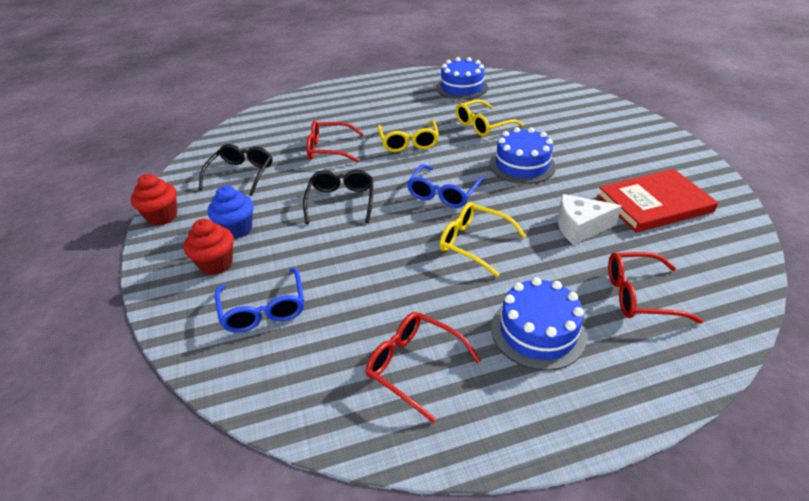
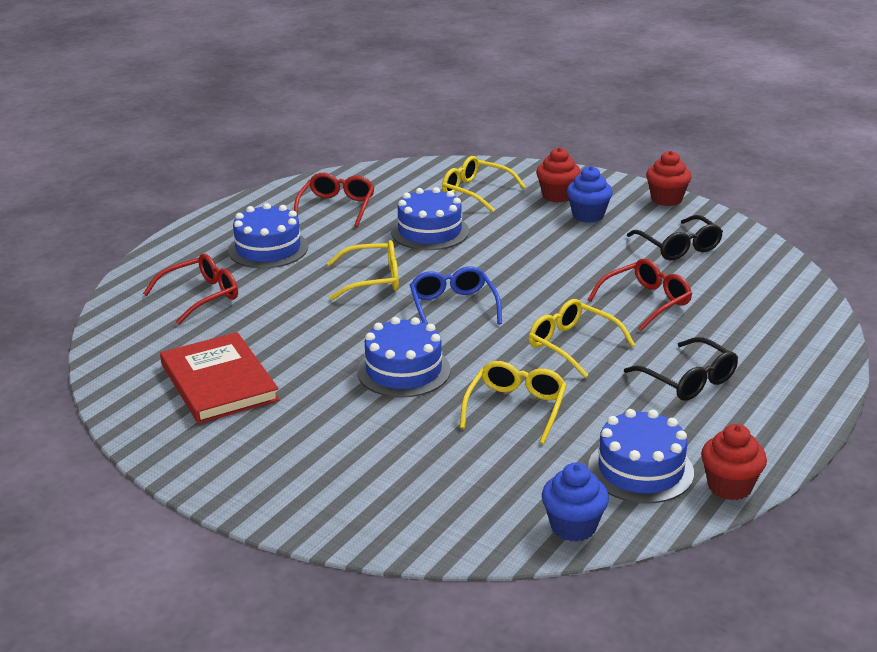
camera: 140 degrees right, 10 degrees down
(263, 309) = (476, 192): blue glasses -> yellow glasses
(341, 201) = (540, 264): black glasses -> black glasses (688, 380)
(370, 275) = (430, 231): none -> blue cake
(414, 366) = (337, 207): red glasses -> red glasses turned 75 degrees counterclockwise
(436, 73) = (729, 486): none -> red cupcake
(515, 81) = (573, 526): none -> blue cupcake
(580, 227) = (285, 328): white cheese -> none
(654, 204) = (219, 382): red book -> red book turned 60 degrees counterclockwise

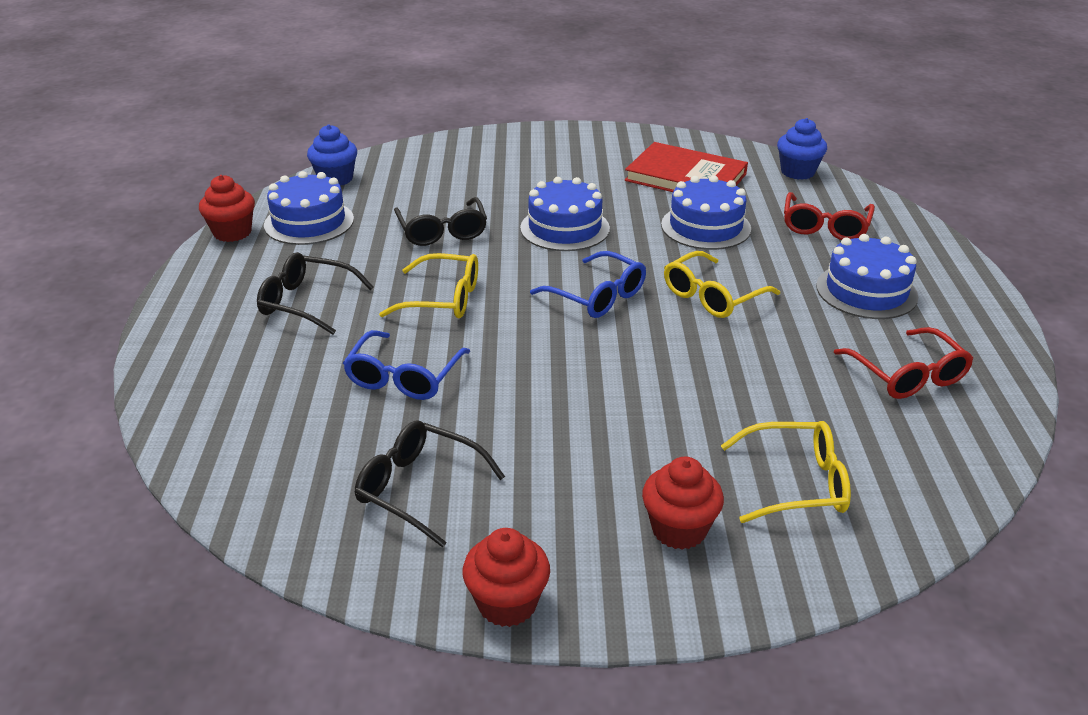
camera: 145 degrees right, 5 degrees up
(430, 231) = (750, 382): blue cake -> blue cake (705, 227)
(516, 408) = (442, 231): yellow glasses -> black glasses
(588, 215) = (593, 502): blue cupcake -> blue cupcake (797, 172)
(646, 302) = (404, 377): red glasses -> blue glasses

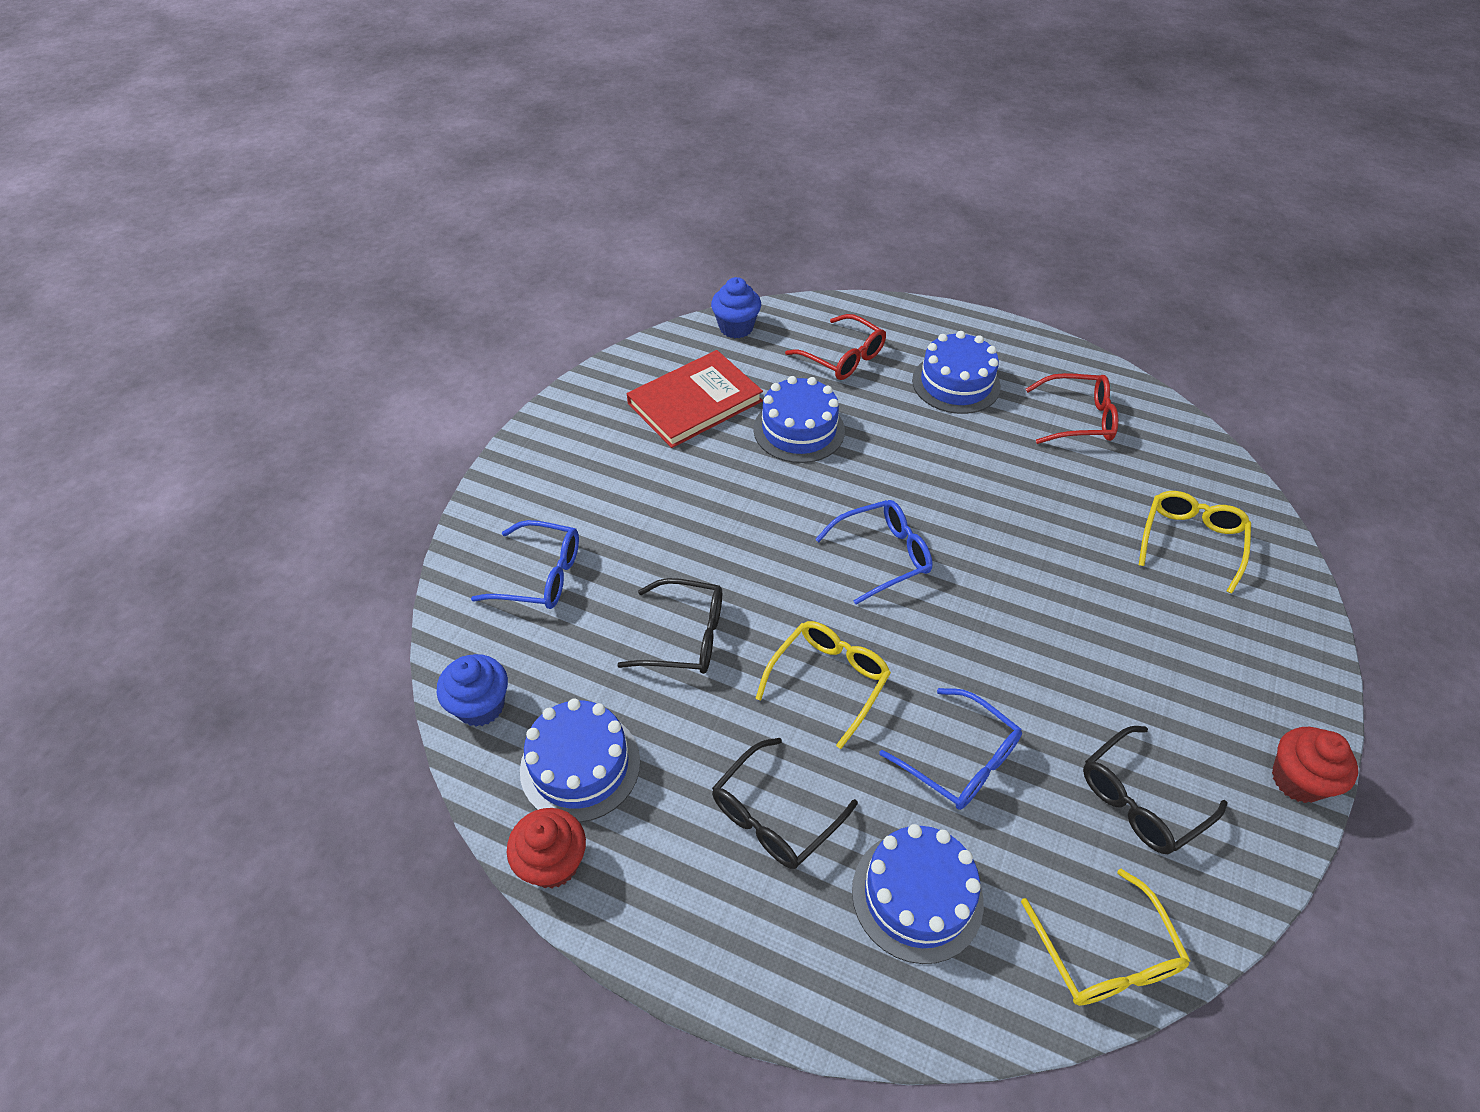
camera: 65 degrees left, 15 degrees up
(456, 168) = (540, 575): none -> blue glasses
(565, 228) = (740, 531): blue cake -> blue cake (917, 895)
(679, 529) = (1229, 634): red cupcake -> none
(712, 296) = (920, 477): yellow glasses -> yellow glasses (1105, 954)

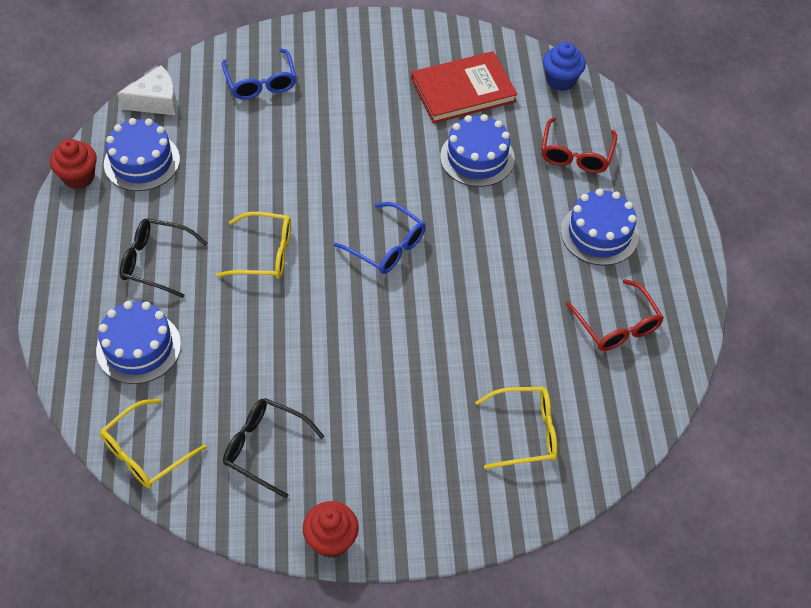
camera: 60 degrees right, 5 degrees up
(480, 706) = (156, 101): blue cupcake -> white cheese
(685, 636) = (256, 170): black glasses -> none
(695, 402) = (463, 90): red book -> red book turned 45 degrees counterclockwise
(960, 760) = (243, 341): blue glasses -> none

